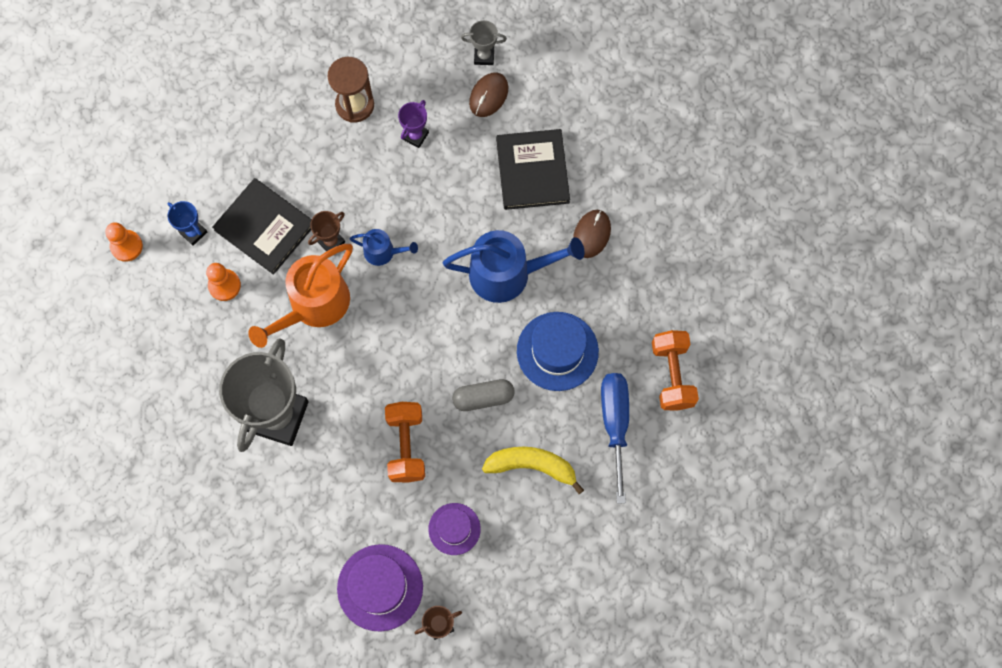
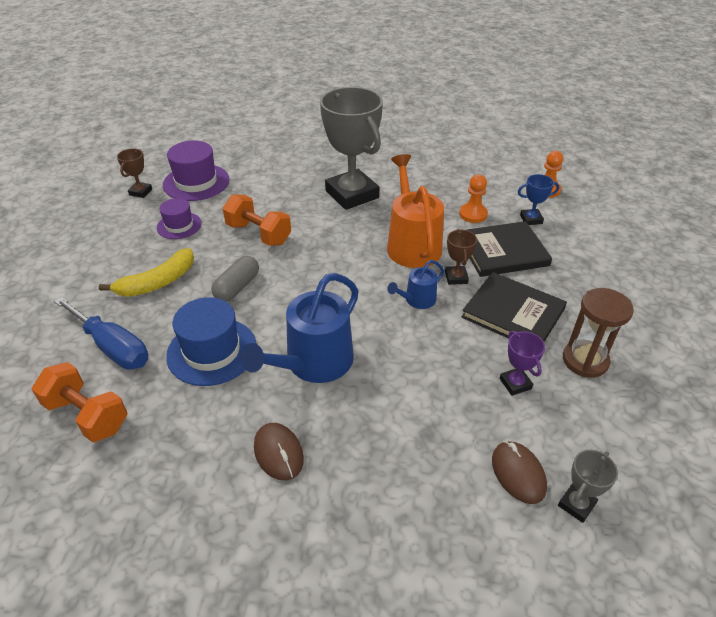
camera: 130 degrees right, 30 degrees down
(532, 171) = (394, 451): black book -> black book (513, 313)

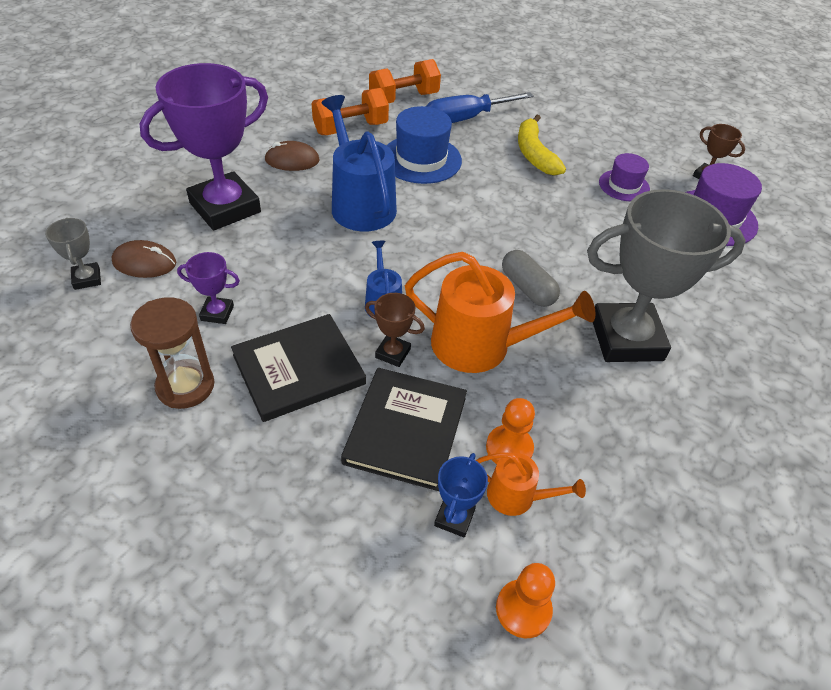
camera: 115 degrees right, 5 degrees up
(237, 287) = (495, 193): grey capsule -> grey capsule (527, 288)
(258, 234) = (578, 232): orange dumbbell -> orange dumbbell (350, 128)
(397, 462) = (225, 207): none -> purple trophy
(497, 205) = (517, 496): none -> orange watering can

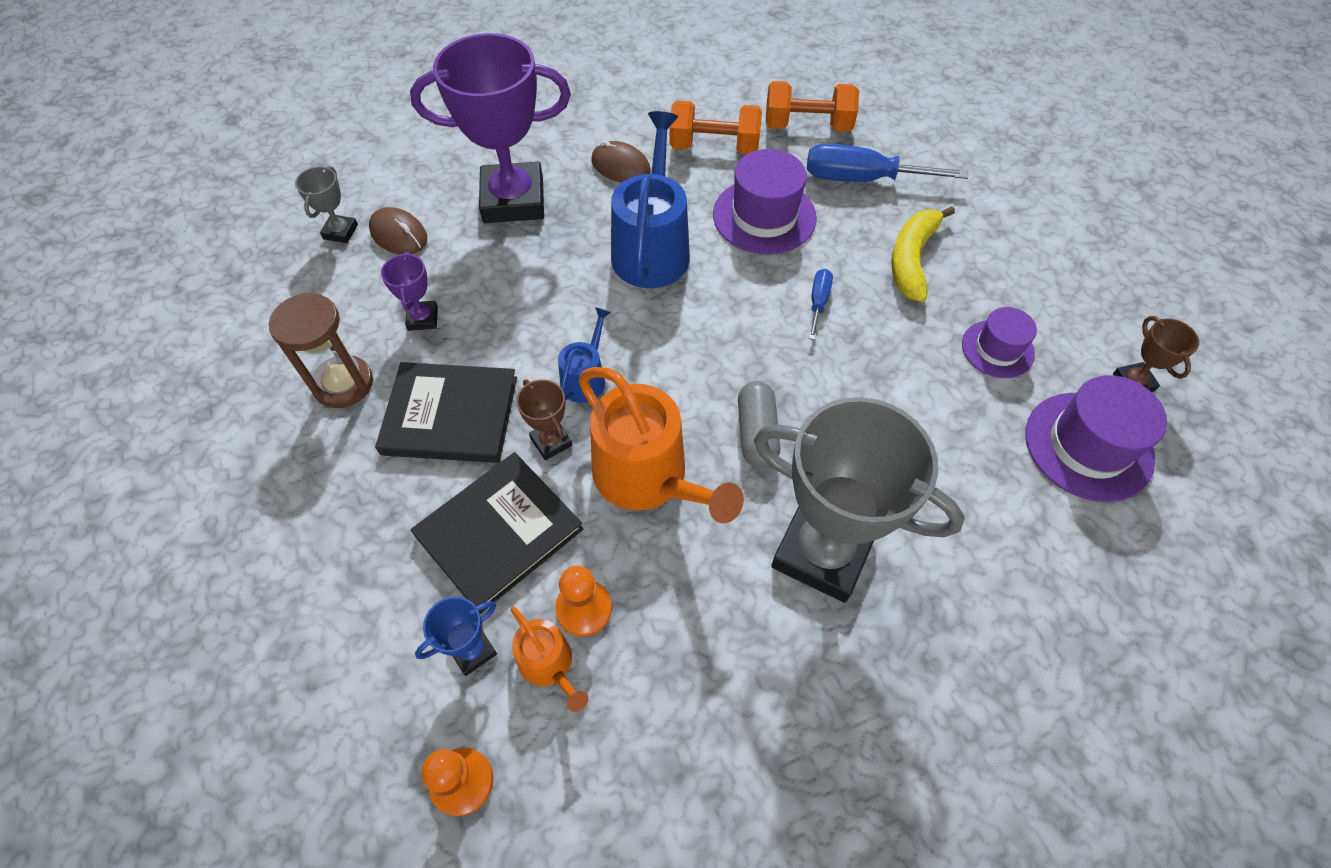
camera: 35 degrees right, 10 degrees up
(217, 313) = (423, 318): purple trophy -> purple trophy turned 45 degrees clockwise
(421, 159) = (764, 216): blue hat -> purple hat
(499, 197) = (818, 302): none -> blue screwdriver

